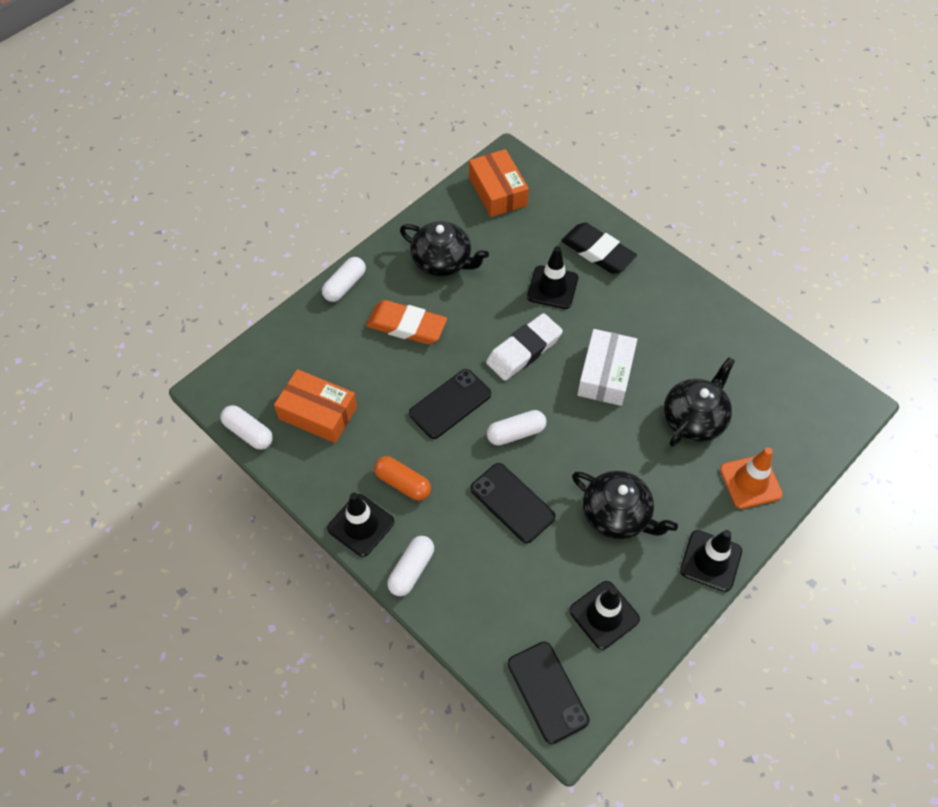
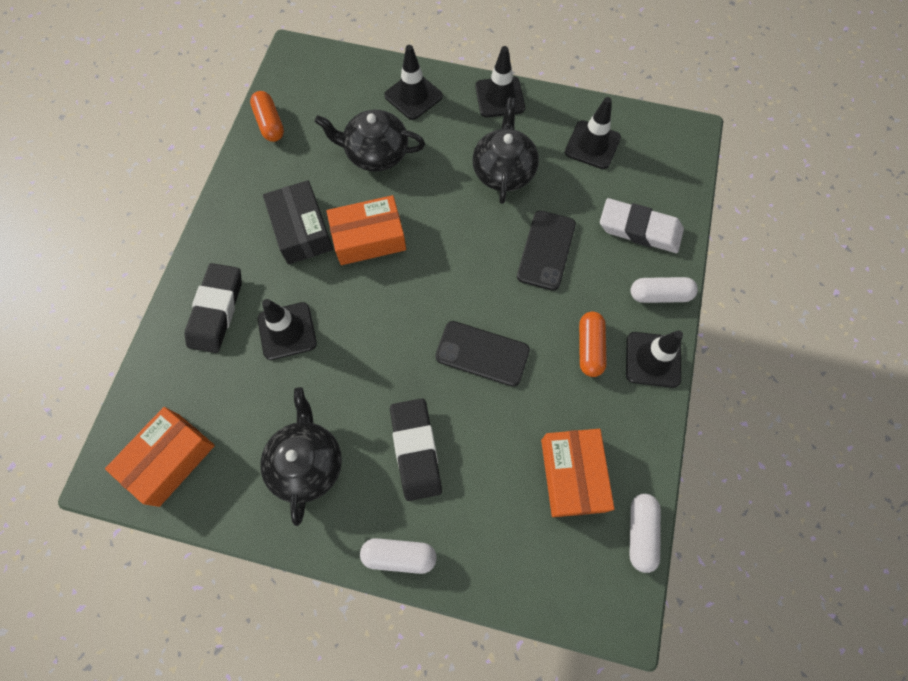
camera: 120 degrees left, 10 degrees up
(406, 326) = (416, 450): orange eraser -> black eraser
(516, 433) = (477, 281): white capsule -> none
(524, 350) = (381, 319): white eraser -> white eraser (639, 229)
(547, 692) = (676, 155): black phone -> none
(605, 374) = (369, 238): white box -> orange box
(641, 331) = (301, 230): none -> black box
(750, 482) = (413, 96): orange traffic cone -> black traffic cone
(772, 351) = (270, 123): none -> orange capsule

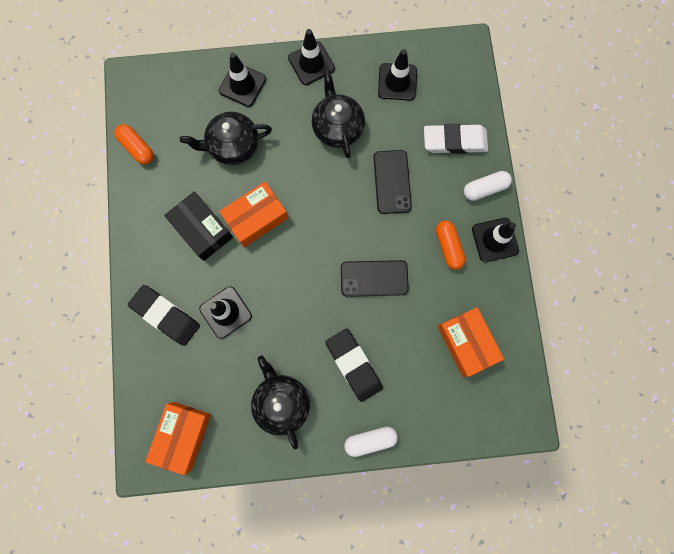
camera: 20 degrees left, 10 degrees up
(217, 310) = (166, 315): black eraser -> black eraser turned 45 degrees counterclockwise
(640, 533) = (523, 365): white capsule -> none

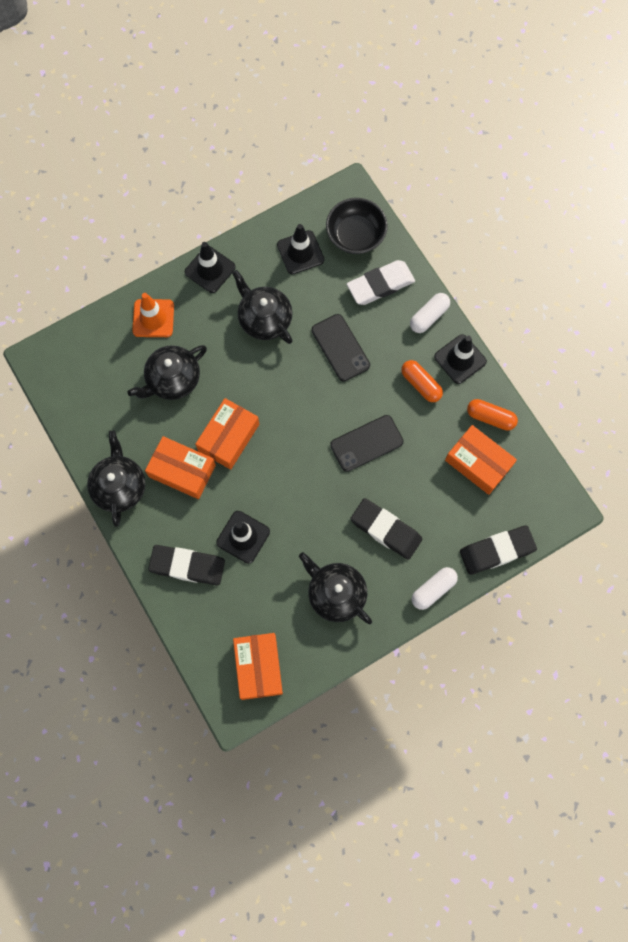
camera: 25 degrees left, 5 degrees down
(137, 148) = (80, 422): orange capsule -> orange capsule (490, 417)
(143, 219) = (119, 486): none -> black teapot
(202, 229) = (182, 471): black box -> orange box
(242, 85) = (153, 318): black traffic cone -> orange traffic cone
(445, 432) = (497, 551): none -> black eraser
(453, 87) = (355, 235): none -> black bowl

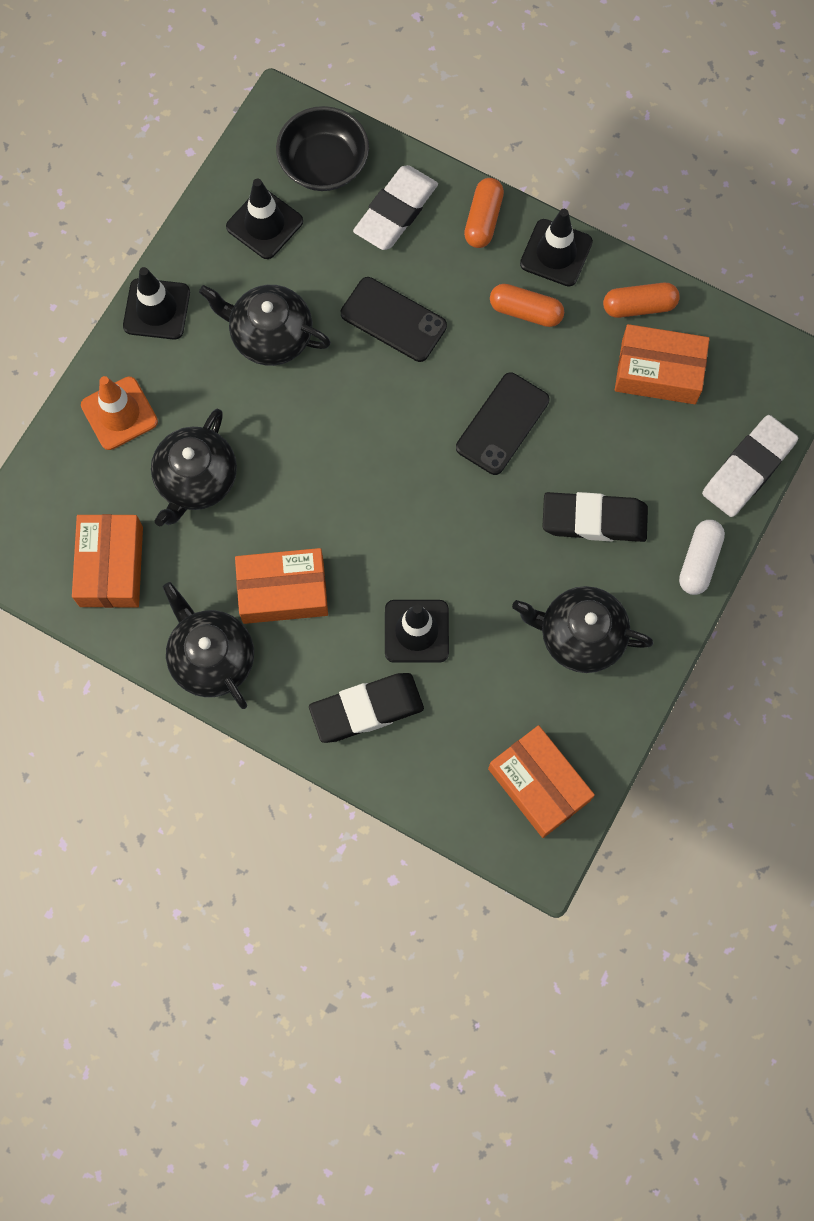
camera: 30 degrees left, 0 degrees up
(228, 437) = (318, 514): orange box -> orange box (111, 566)
(429, 316) = (483, 220): white capsule -> orange capsule
(497, 551) = (748, 469): black eraser -> white eraser

